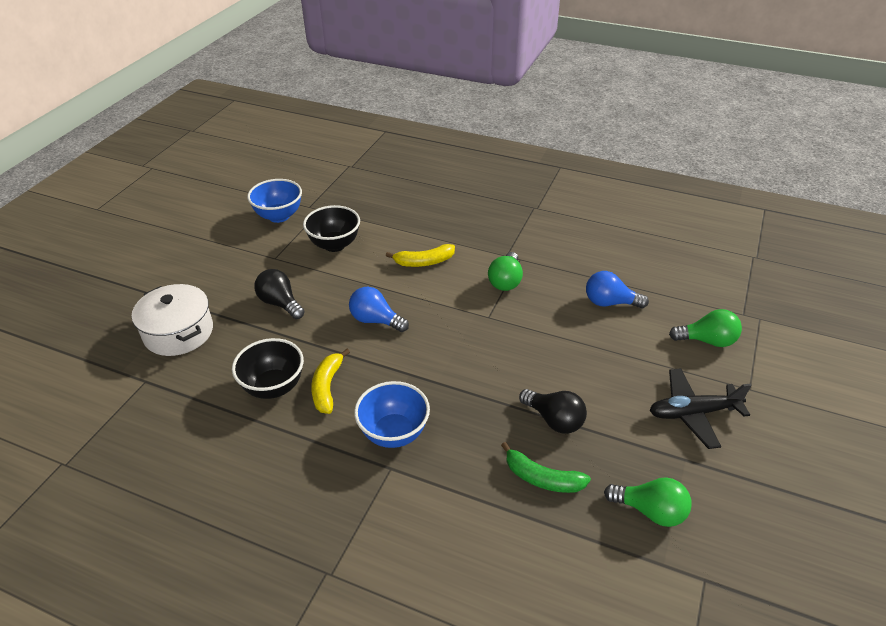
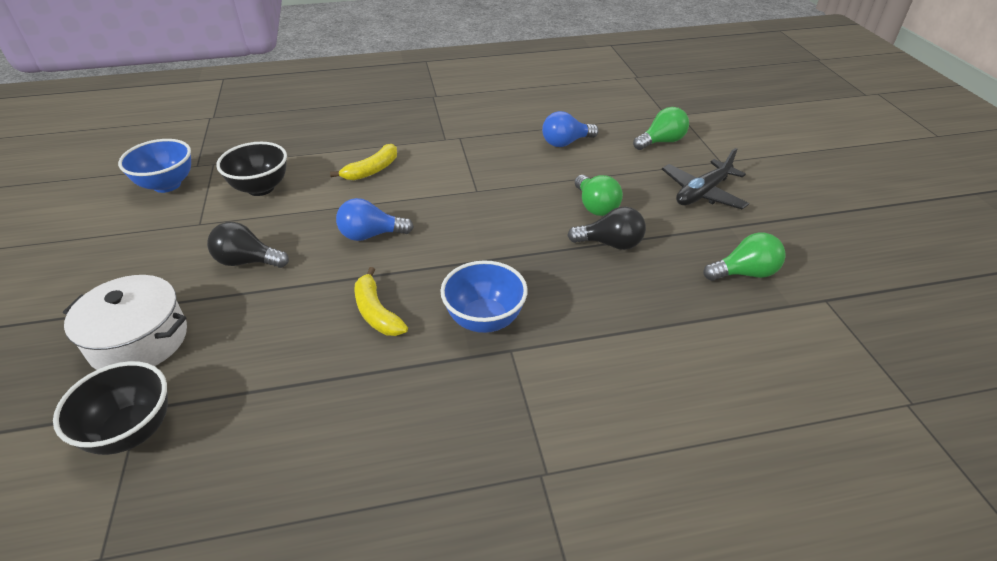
camera: 35 degrees left, 0 degrees up
(273, 387) = (316, 339): black bowl -> black bowl (132, 431)
(505, 281) = (464, 158): green light bulb -> green light bulb (595, 206)
(542, 478) = (646, 291): green banana -> none

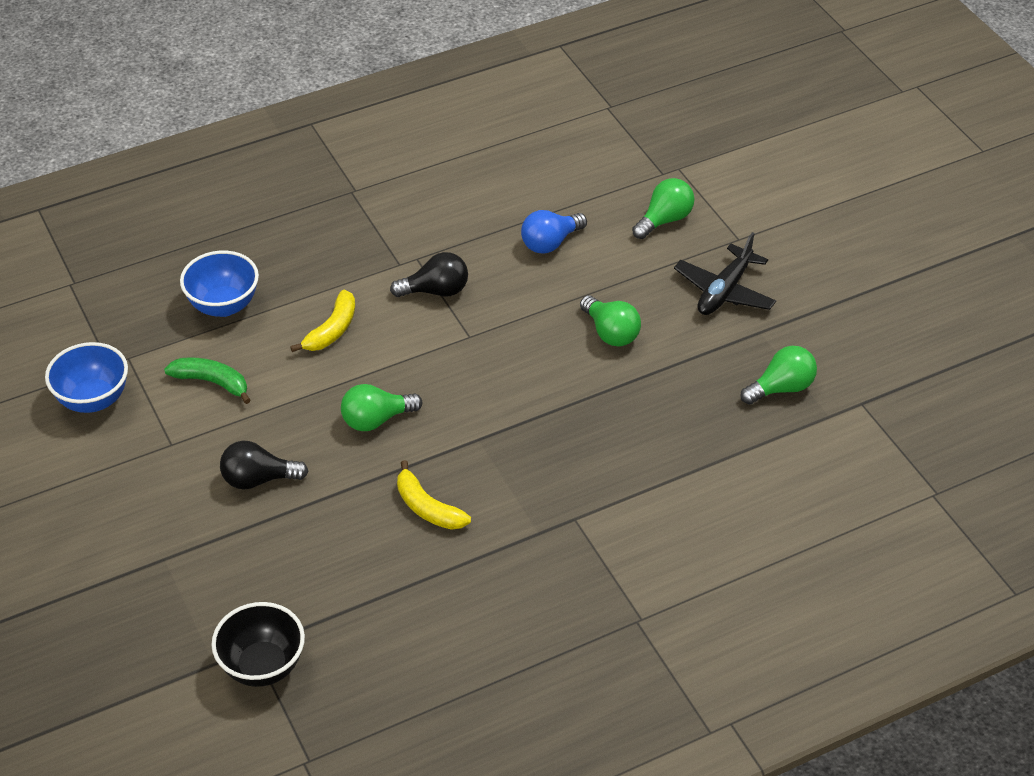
camera: 15 degrees left, 5 degrees up
(139, 340) = (205, 586): white pot -> none
(260, 188) = (212, 382): black bowl -> green banana
(371, 235) = (376, 420): blue light bulb -> green light bulb
(484, 320) = (538, 493): blue bowl -> blue bowl (223, 305)
(610, 244) = (639, 379): black light bulb -> black light bulb (436, 291)

